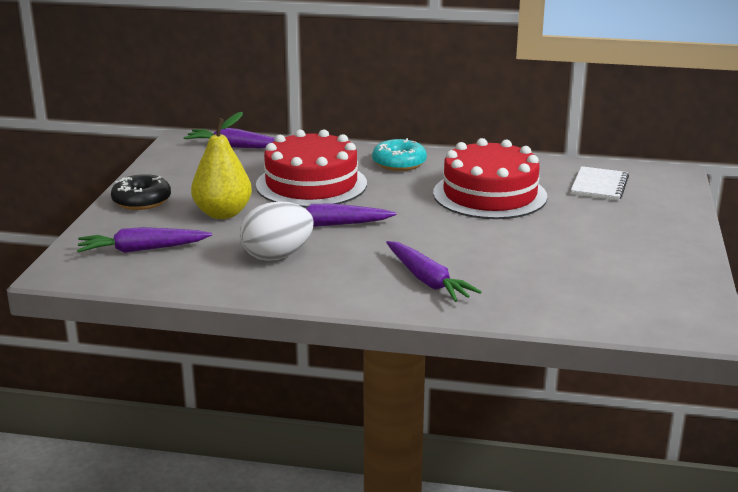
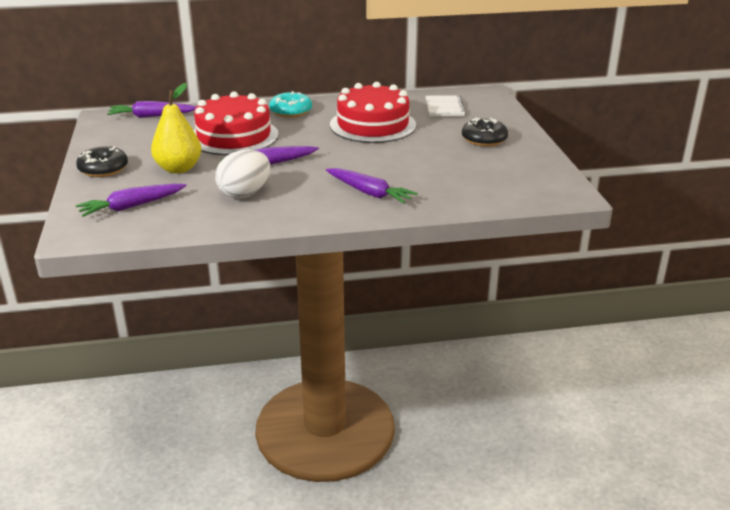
camera: 20 degrees left, 5 degrees up
(625, 235) = (484, 139): none -> black donut

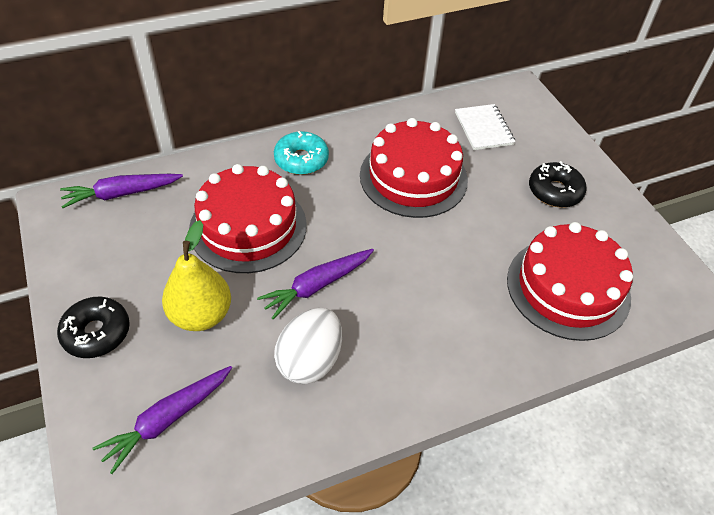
camera: 15 degrees left, 20 degrees up
(369, 193) = (466, 332): purple carrot -> none
(464, 182) = (568, 288): none -> red cake

